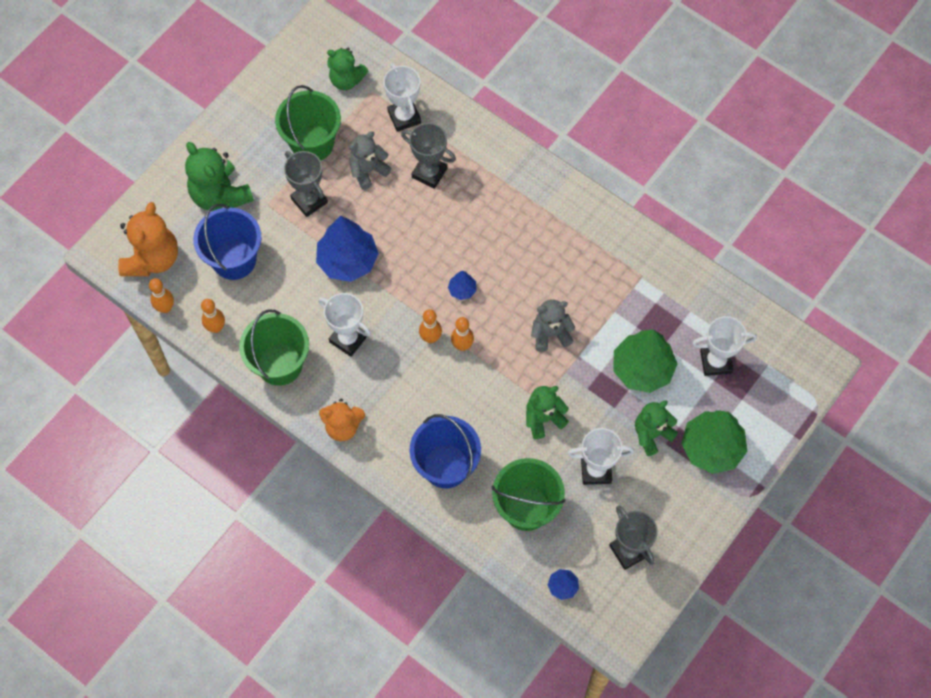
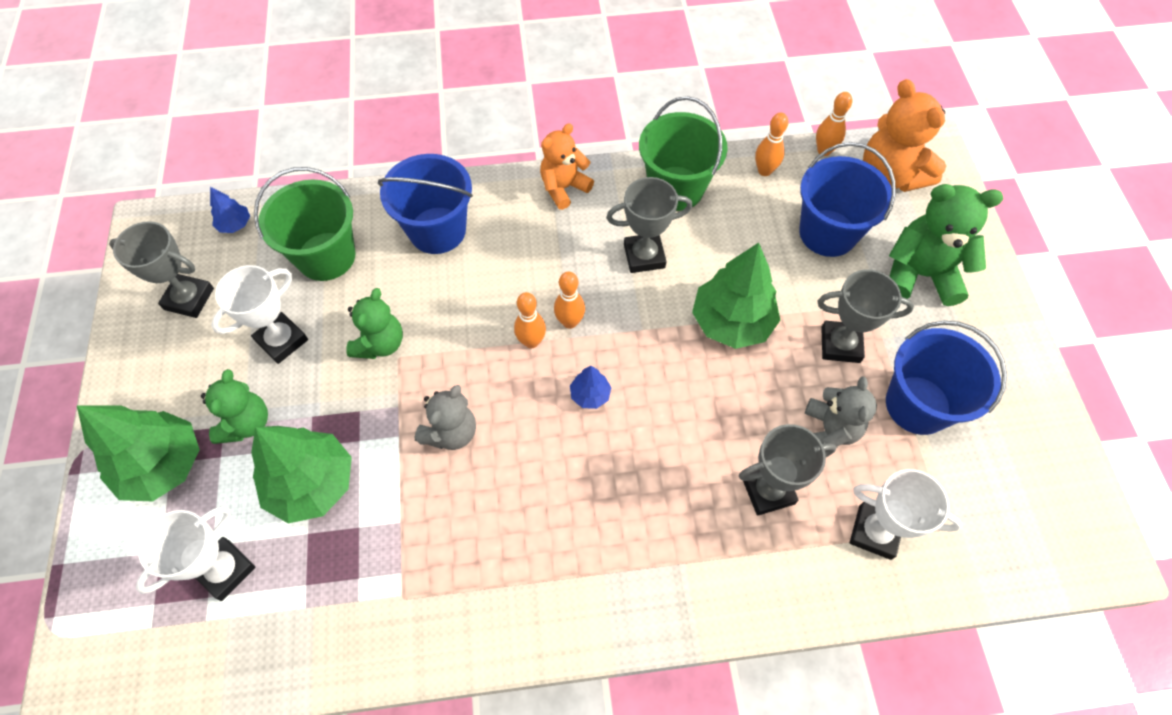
camera: 135 degrees right, 5 degrees down
(312, 143) = (917, 405): green bucket -> blue bucket
(346, 80) = (987, 514): green teddy bear -> none
(348, 261) = (731, 322): blue tree -> green tree
(348, 339) = (644, 256): white trophy -> grey trophy

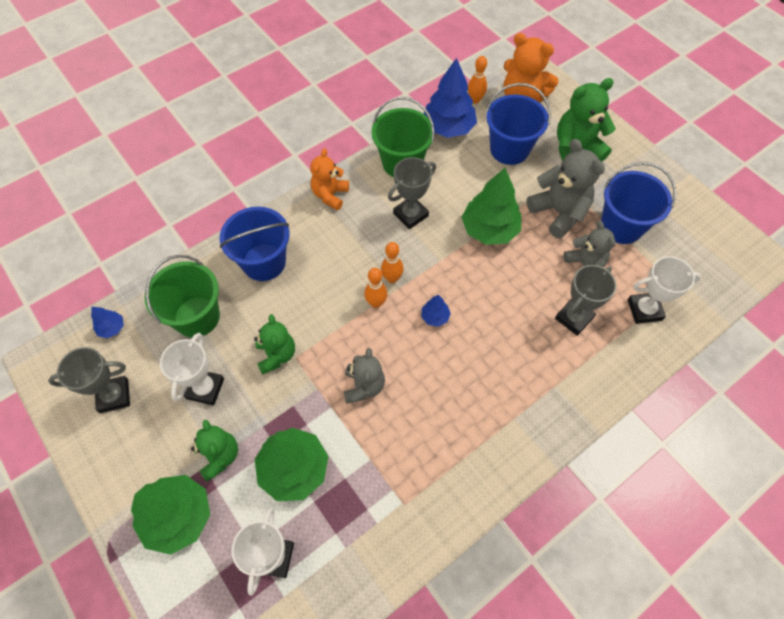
camera: 30 degrees left, 0 degrees up
(764, 171) = (448, 128): orange bowling pin -> blue tree
(840, 344) = (558, 212): grey trophy -> grey teddy bear

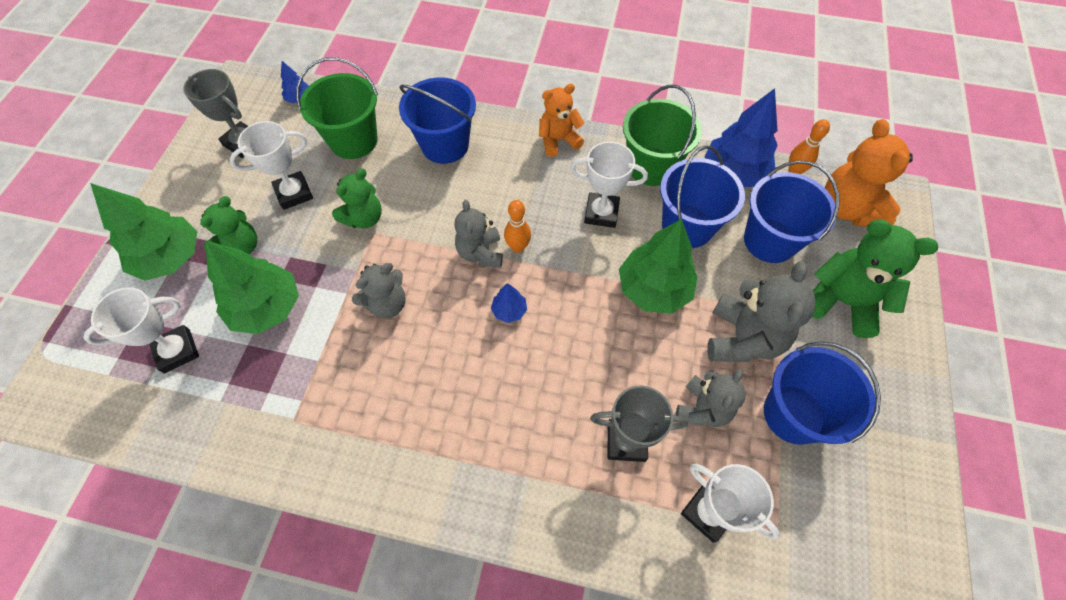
camera: 50 degrees right, 0 degrees up
(376, 303) = (480, 253): orange bowling pin -> grey teddy bear
(410, 215) = (601, 213): grey trophy -> white trophy
(462, 179) = (687, 226): none -> blue bucket

